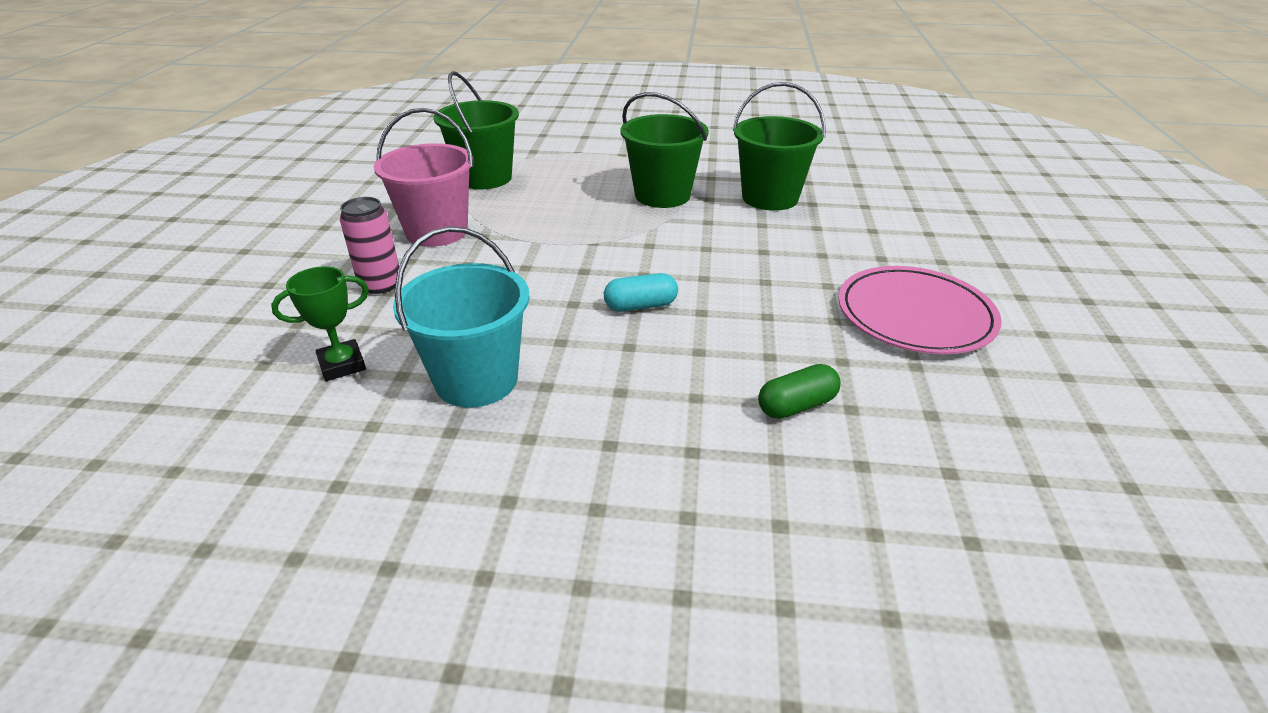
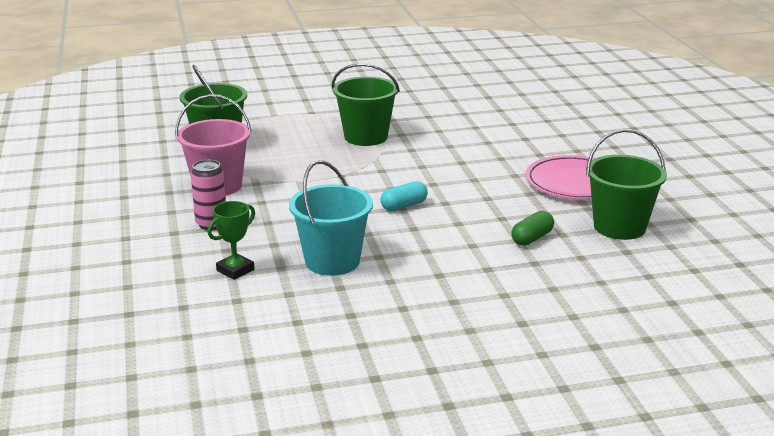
camera: 20 degrees left, 10 degrees down
(770, 198) = (444, 127): green bucket -> green bucket (619, 227)

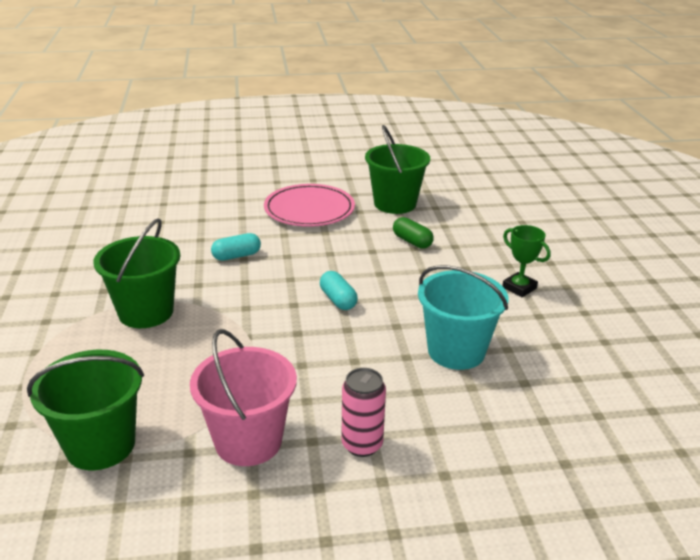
camera: 85 degrees left, 5 degrees up
(235, 270) = (479, 422): green trophy -> green trophy (519, 288)
(464, 159) = (236, 256): none -> turquoise capsule

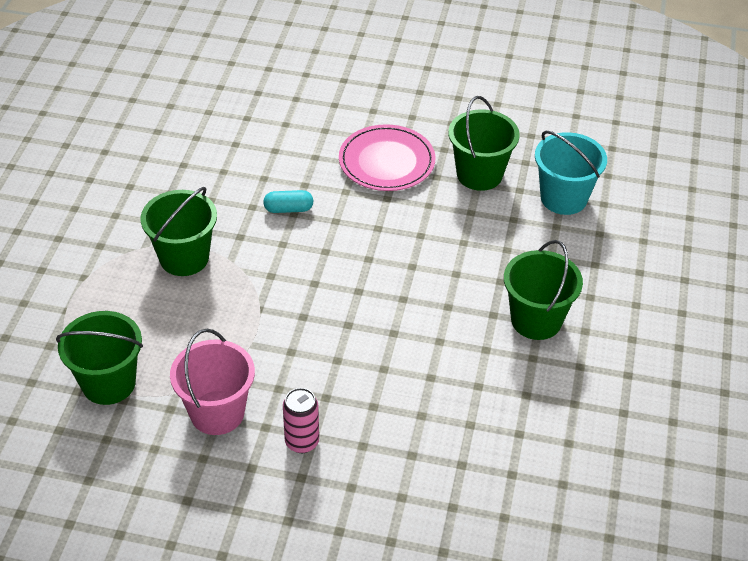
camera: 20 degrees right, 15 degrees up
(338, 300) = (356, 288): turquoise capsule -> none
(412, 242) = (466, 233): green capsule -> none
(456, 351) = (430, 375): turquoise bucket -> turquoise bucket (563, 198)
(519, 288) = (536, 320): green trophy -> green bucket

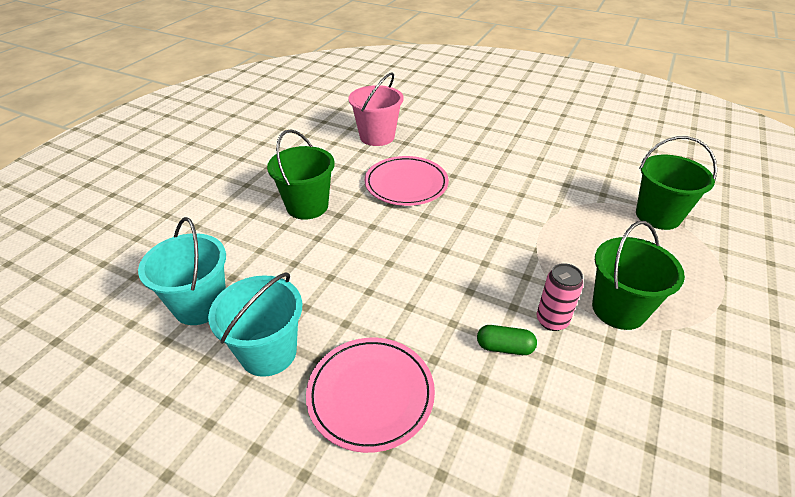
camera: 165 degrees left, 5 degrees down
(217, 412) = (567, 187): pink bucket -> pink bucket (377, 136)
(288, 209) = (504, 347): turquoise capsule -> green capsule
(302, 442) = (506, 165): pink can -> pink can (552, 320)
(431, 378) = (406, 184): none -> pink plate
(479, 174) = (268, 352): green bucket -> turquoise bucket

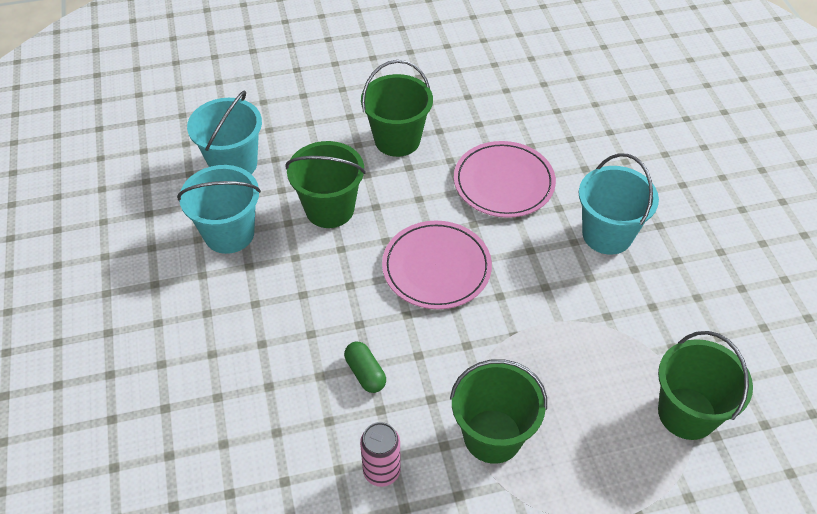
camera: 50 degrees right, 10 degrees up
(323, 275) = (329, 209): none -> green bucket
(370, 394) = (246, 316): pink plate -> pink plate (436, 268)
(377, 136) = (554, 112): pink bucket -> none
(494, 170) = (607, 234): none -> turquoise bucket
(552, 320) = (428, 391): pink can -> pink can (381, 471)

